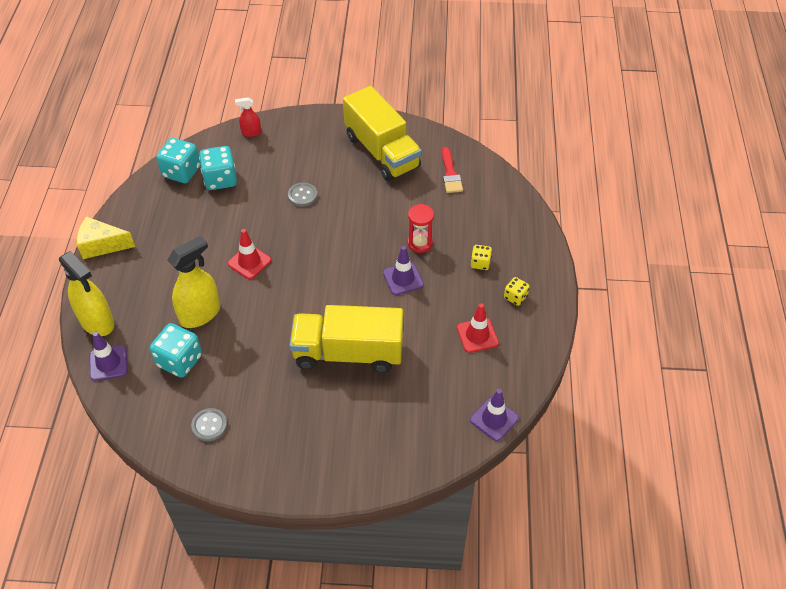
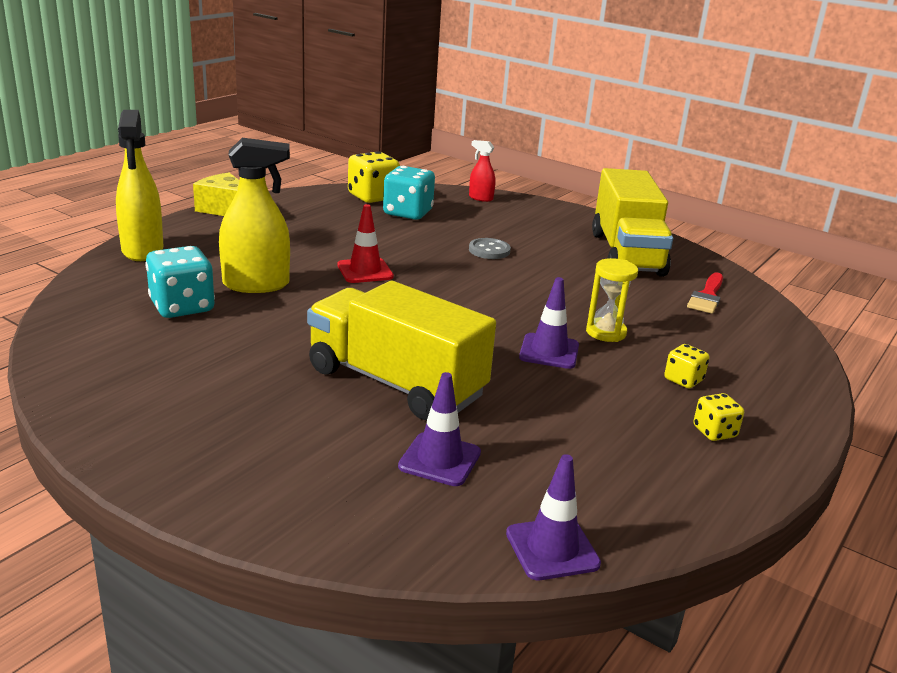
camera: 30 degrees right, 25 degrees down
(108, 363) = (107, 279): purple traffic cone -> purple traffic cone (440, 459)
(181, 172) = (372, 197): turquoise dice -> yellow dice
(209, 425) = (135, 368): grey button -> none
(420, 243) = (606, 332): red hourglass -> yellow hourglass
(477, 335) = (612, 444): red traffic cone -> none

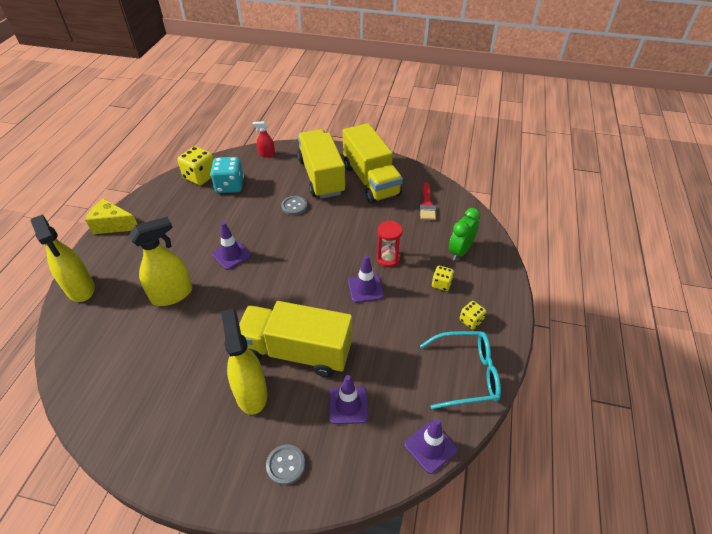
camera: 20 degrees left, 20 degrees up
(182, 307) = (137, 335): turquoise dice -> none
(295, 490) = (285, 465): none -> grey button
(297, 403) = (251, 393): none -> yellow spray bottle
(365, 271) = (231, 255): red traffic cone -> purple traffic cone
(549, 234) = (321, 176): none -> yellow truck
(606, 332) = (388, 259): yellow hourglass -> red hourglass
(671, 488) = (467, 374): none -> turquoise glasses
(738, 355) = (460, 251): none -> green clock

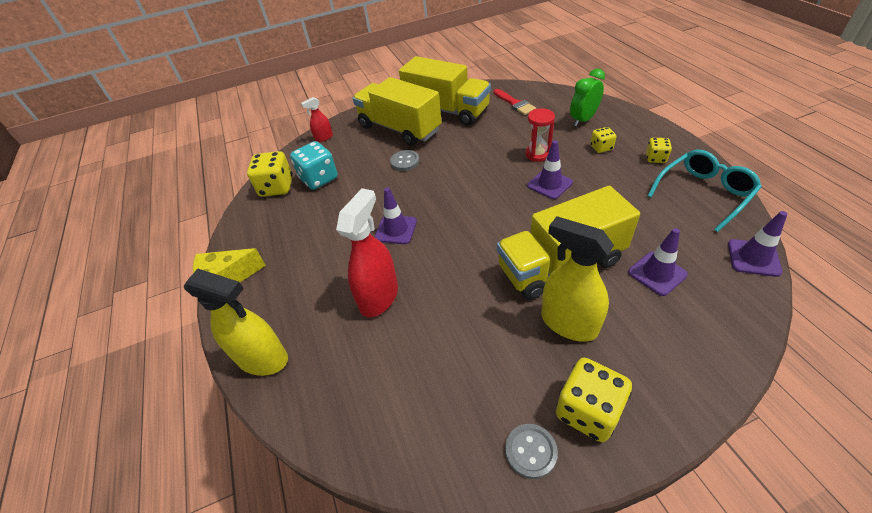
camera: 30 degrees left, 0 degrees up
(172, 294) = (379, 297): yellow spray bottle -> red spray bottle
(194, 452) = (588, 411): none -> yellow dice
(285, 465) = (676, 355): grey button -> grey button (530, 451)
(460, 251) = (583, 120): green clock -> green clock turned 45 degrees clockwise

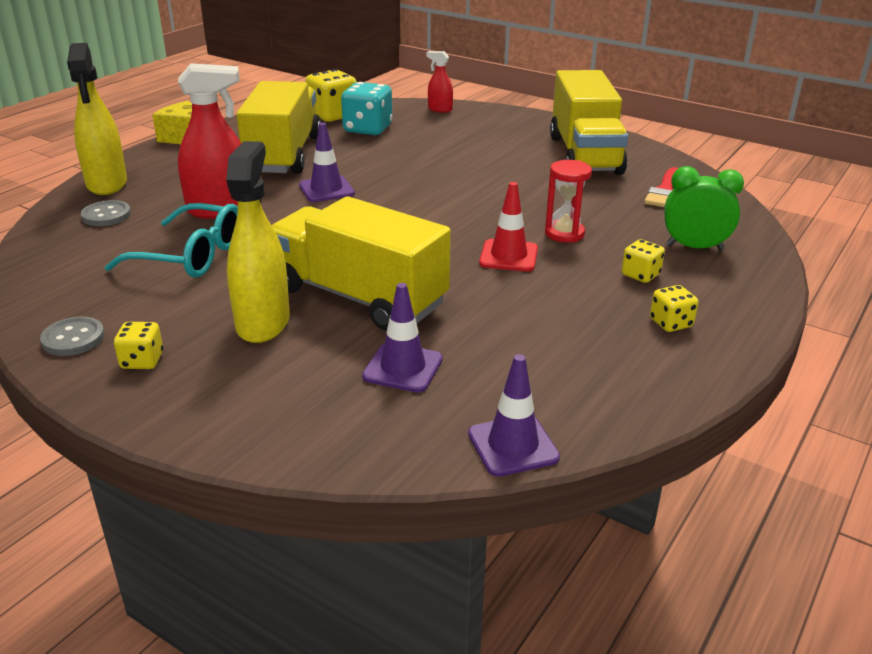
camera: 50 degrees right, 15 degrees down
(399, 128) = (508, 140): yellow truck -> yellow truck (284, 155)
(405, 161) = (449, 161): grey button -> grey button (106, 215)
(549, 184) = (508, 256): purple traffic cone -> red traffic cone
(588, 411) = (142, 361): yellow dice -> yellow dice, size x0.55
(704, 193) = (628, 380): turquoise glasses -> turquoise glasses (191, 256)

